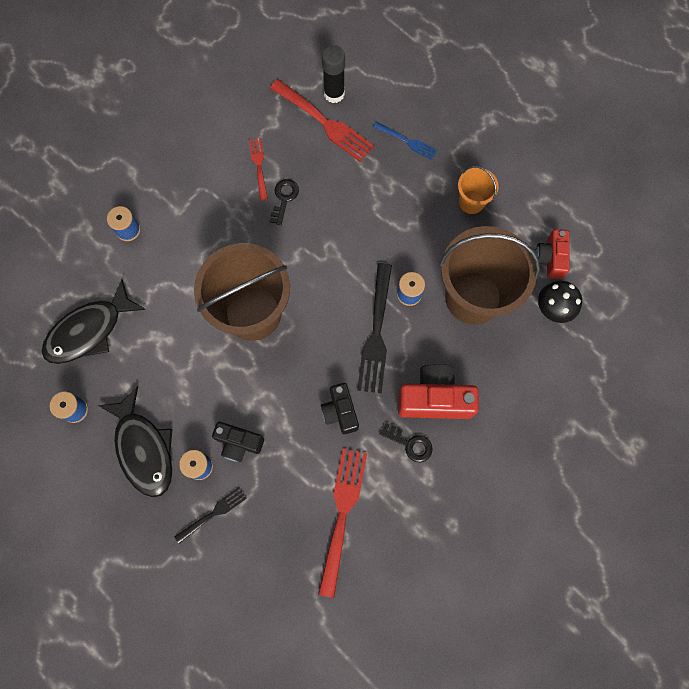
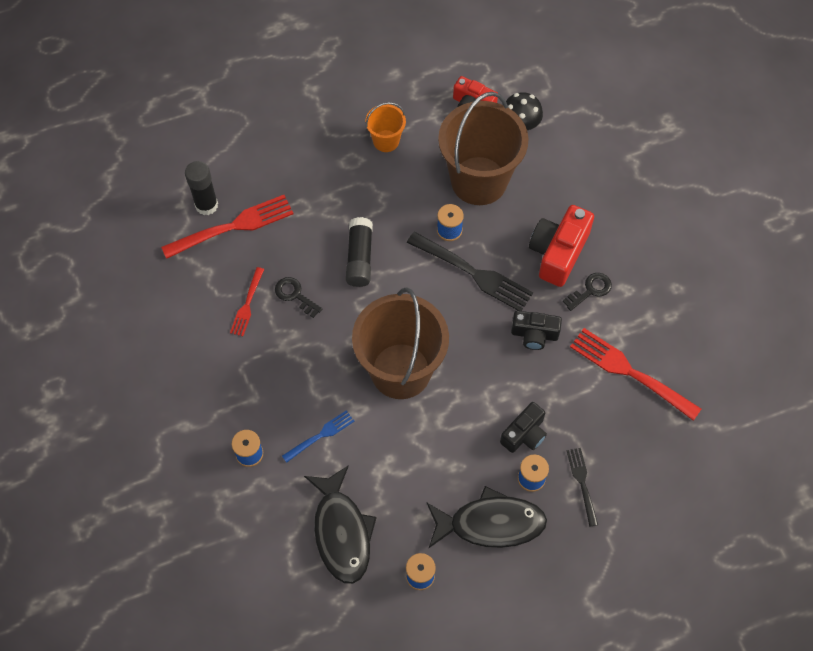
camera: 65 degrees left, 10 degrees down
(259, 166) = (247, 304): red fork -> red fork turned 90 degrees counterclockwise
(344, 232) = (359, 258): none -> black glue stick
(406, 141) = (294, 165): blue fork -> blue fork (320, 436)

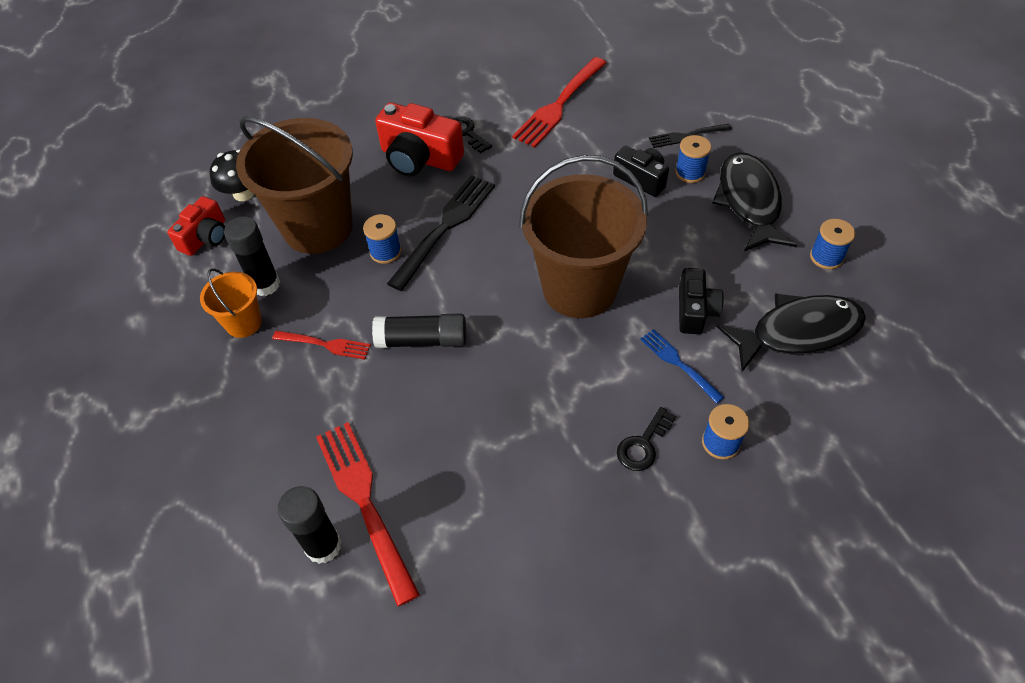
camera: 90 degrees left, 10 degrees down
(247, 304) = (495, 468): red fork -> red fork (324, 344)
(295, 295) = (479, 410): black key -> black key (643, 444)
(421, 150) = (265, 284): none -> black glue stick
(534, 334) = (522, 174): black camera -> black camera (695, 311)

